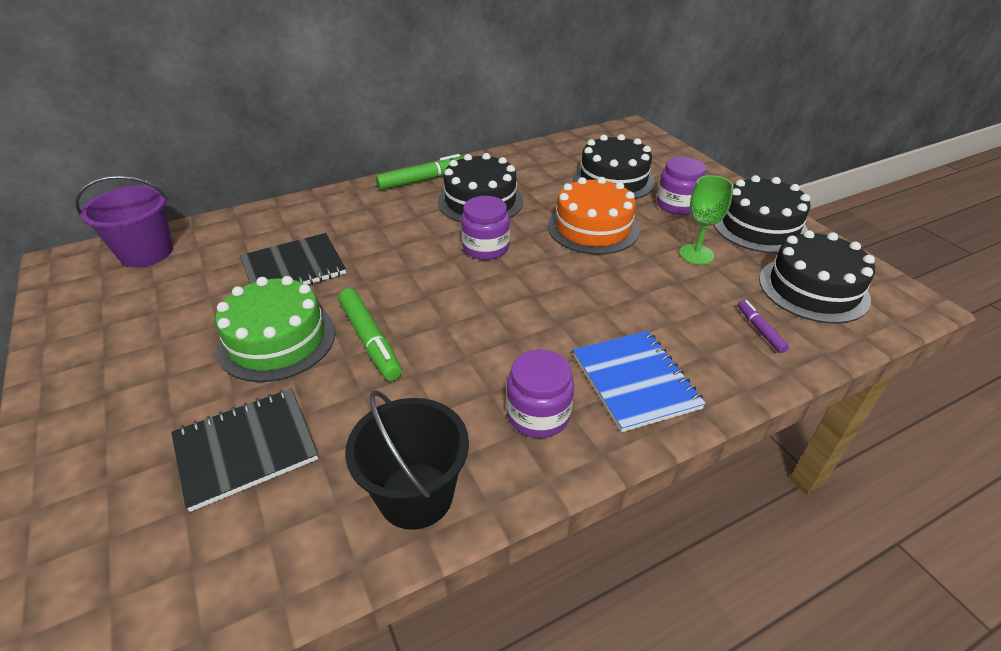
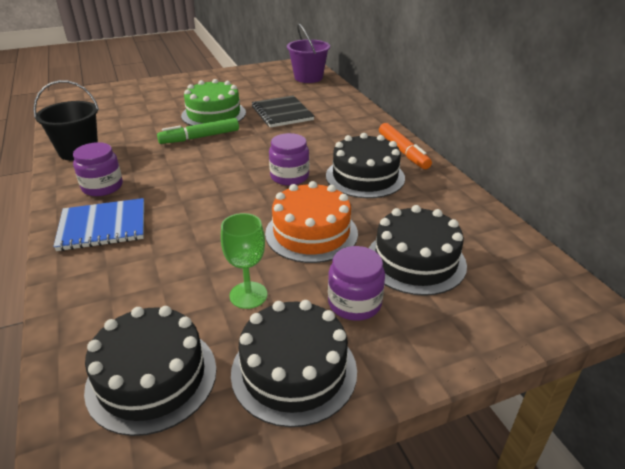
camera: 95 degrees right, 5 degrees down
(246, 448) = (139, 114): black notebook -> none
(423, 180) = (403, 152): green marker -> orange marker
(760, 330) = (114, 309): purple marker -> none

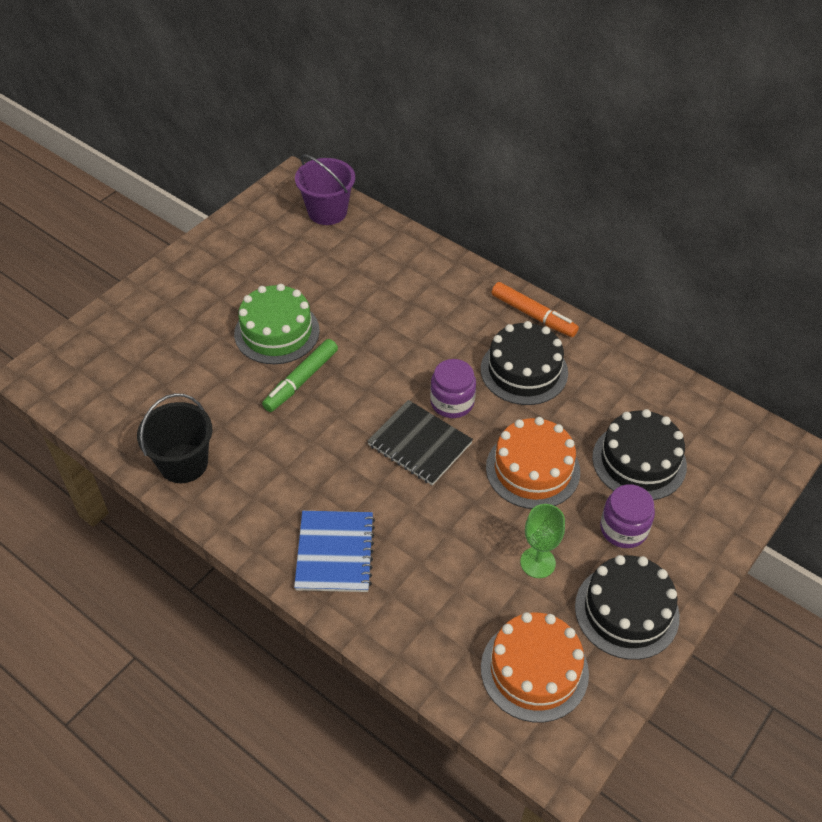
camera: 30 degrees left, 15 degrees up
(102, 187) = (274, 503): purple jar -> none
(103, 226) = (335, 553): blue notebook -> blue notebook turned 45 degrees counterclockwise
(152, 378) = (534, 670): black cake -> orange cake
(282, 113) = (356, 298): black notebook -> black notebook (419, 444)

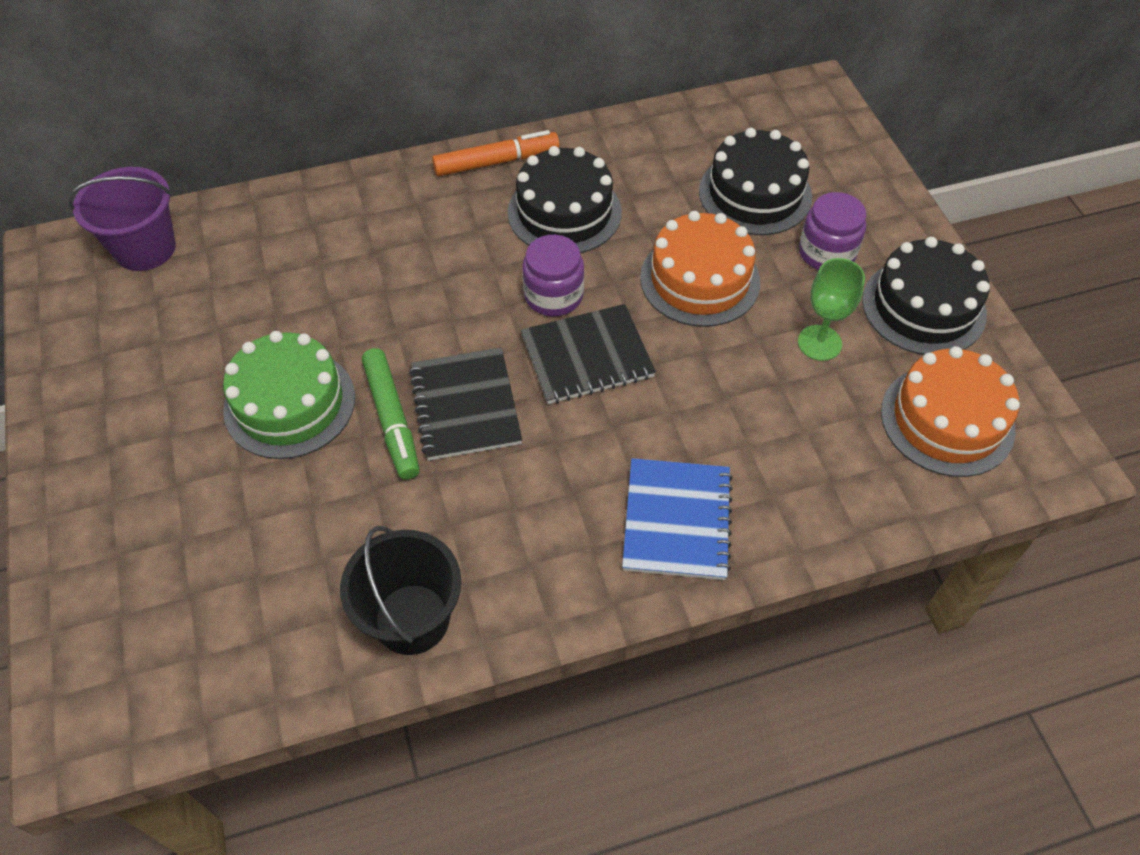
camera: 55 degrees left, 5 degrees up
(335, 553) = (677, 520): blue notebook -> blue notebook turned 60 degrees clockwise
(336, 407) = (465, 406): none -> black notebook

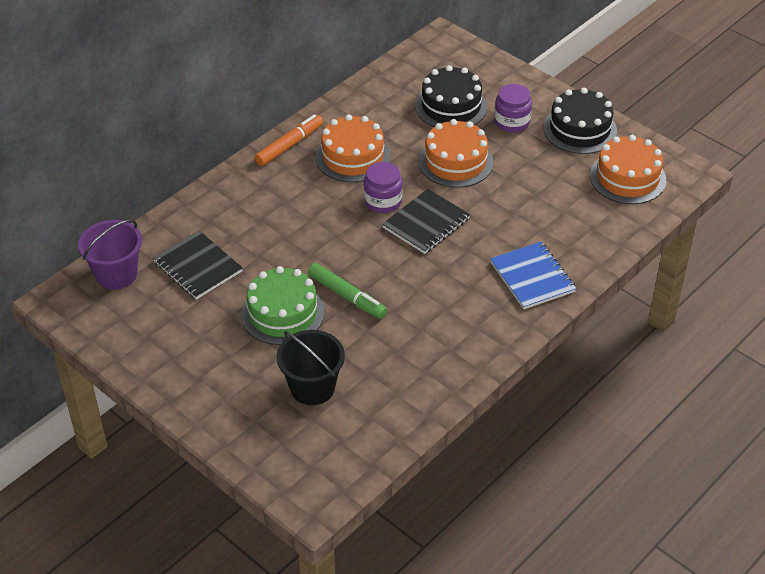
camera: 30 degrees left, 10 degrees down
(412, 619) = (437, 376): black bucket -> black bucket (312, 387)
(465, 406) = (381, 273): black notebook -> black notebook (197, 267)
(564, 212) = (353, 157): black cake -> orange cake
(819, 343) = (540, 167): green goblet -> none

